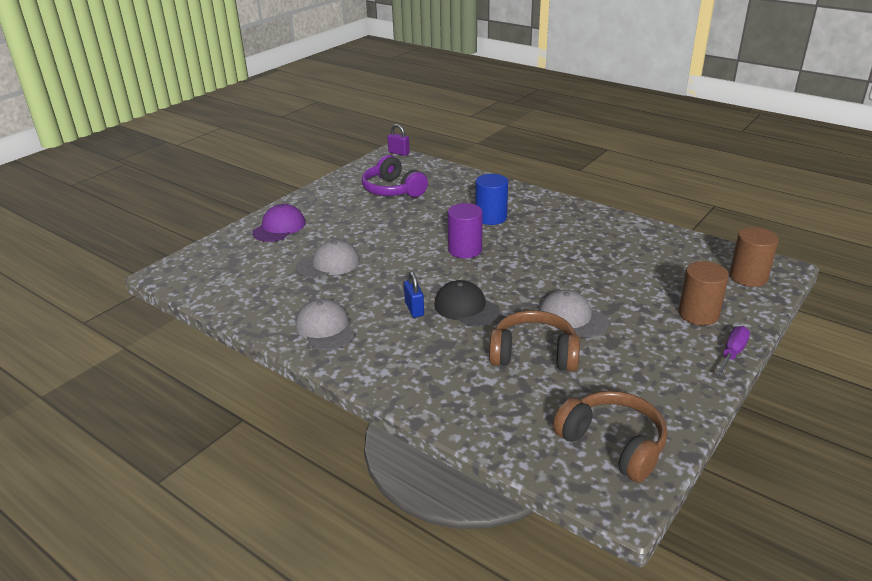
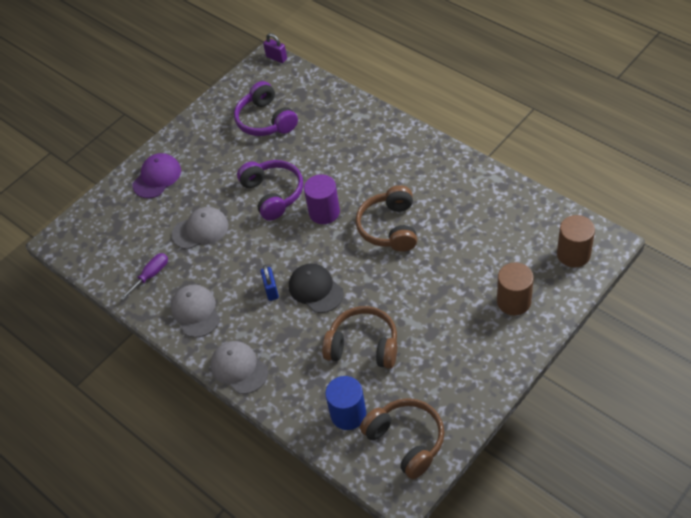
camera: 10 degrees right, 20 degrees up
(407, 238) = (273, 194): none -> purple headphones
(491, 217) = (355, 165): blue cylinder -> blue cylinder (348, 414)
(539, 260) = (390, 227): none -> brown headphones
(572, 318) = (404, 304): grey cap -> grey cap (239, 368)
(732, 353) = (528, 348): purple screwdriver -> purple screwdriver (151, 275)

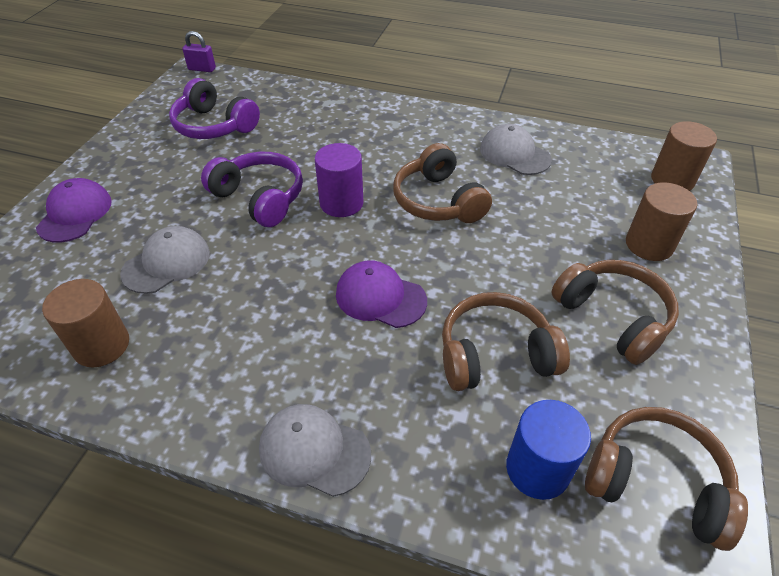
camera: 30 degrees left, 5 degrees down
(151, 275) = (101, 345): purple screwdriver -> brown cylinder
(195, 312) = (200, 380): grey cap -> grey cap (514, 154)
(271, 290) = (313, 315): blue padlock -> none
(315, 289) = (380, 297): black cap -> purple cap
(451, 344) = (613, 317): none -> brown headphones

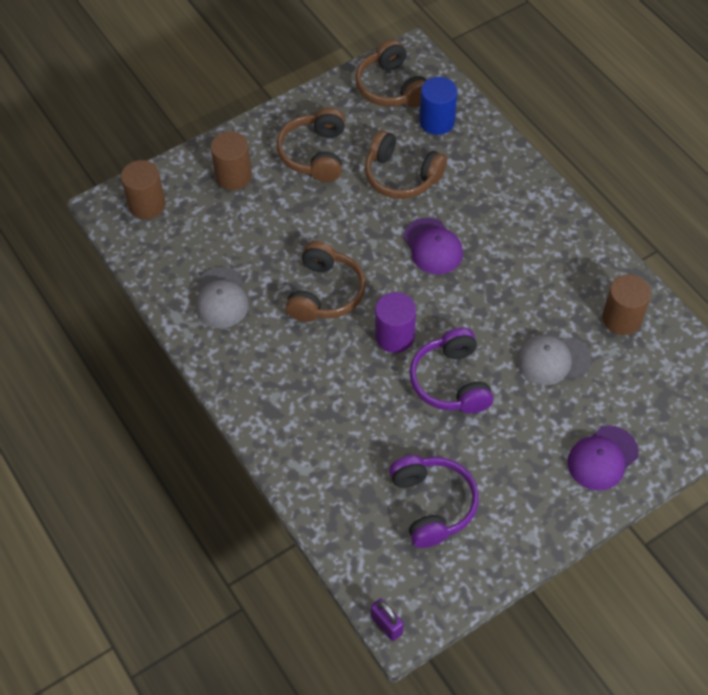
camera: 140 degrees left, 10 degrees up
(314, 451) = (535, 189): grey cap -> none

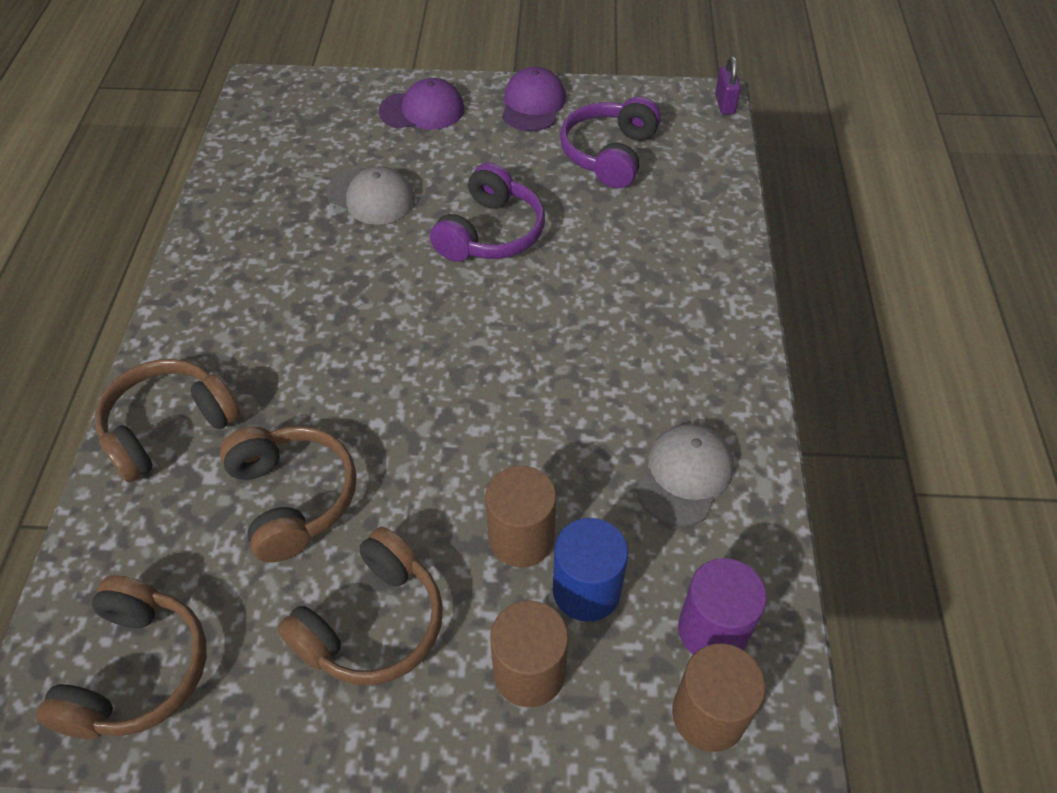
camera: 145 degrees left, 5 degrees down
(325, 293) = (542, 400): brown headphones -> brown headphones (169, 428)
(394, 336) = (506, 306): purple cylinder -> purple cylinder (713, 630)
(433, 246) = (359, 377): purple cap -> purple cap (533, 104)
(437, 121) = (150, 554): blue cylinder -> blue cylinder (586, 590)
(621, 319) = (262, 192): brown cylinder -> brown cylinder (521, 538)

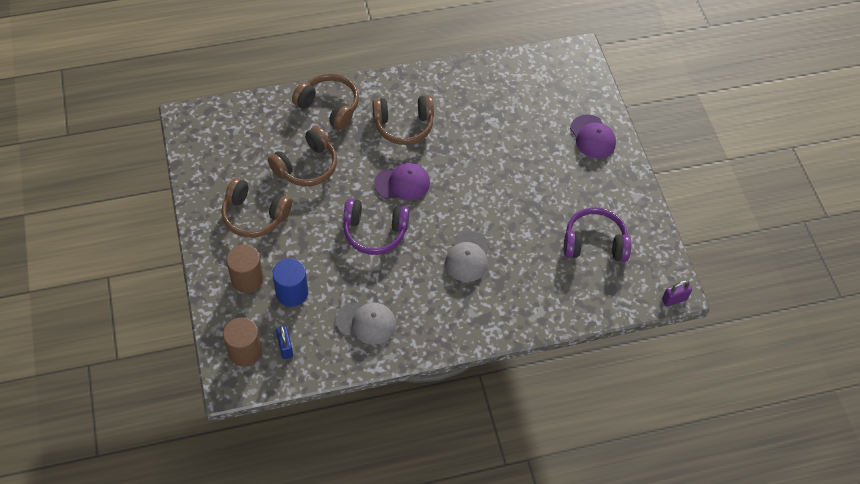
camera: 70 degrees right, 5 degrees up
(137, 671) = (214, 143): brown headphones -> brown headphones (403, 125)
(371, 196) = (508, 135): grey cap -> grey cap (468, 257)
(490, 233) = (502, 198): purple headphones -> purple headphones (375, 232)
(521, 538) = (311, 260): brown cylinder -> none
(533, 104) = (624, 192): purple cap -> purple cap (402, 183)
(713, 630) = (285, 347): purple cylinder -> blue padlock

